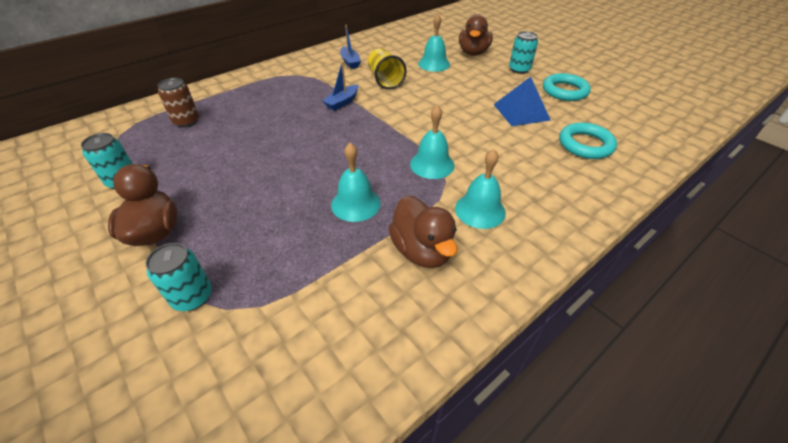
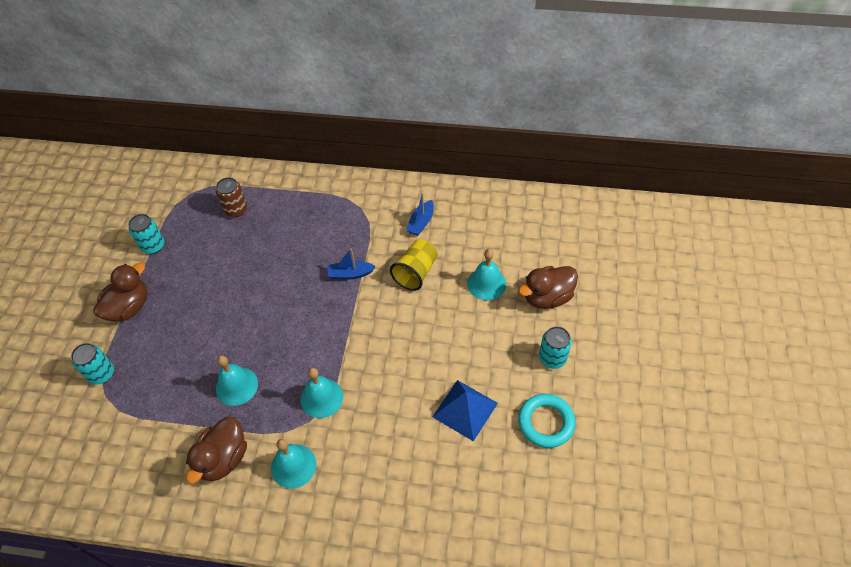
camera: 50 degrees right, 10 degrees up
(585, 145) = (455, 491): turquoise ring -> none

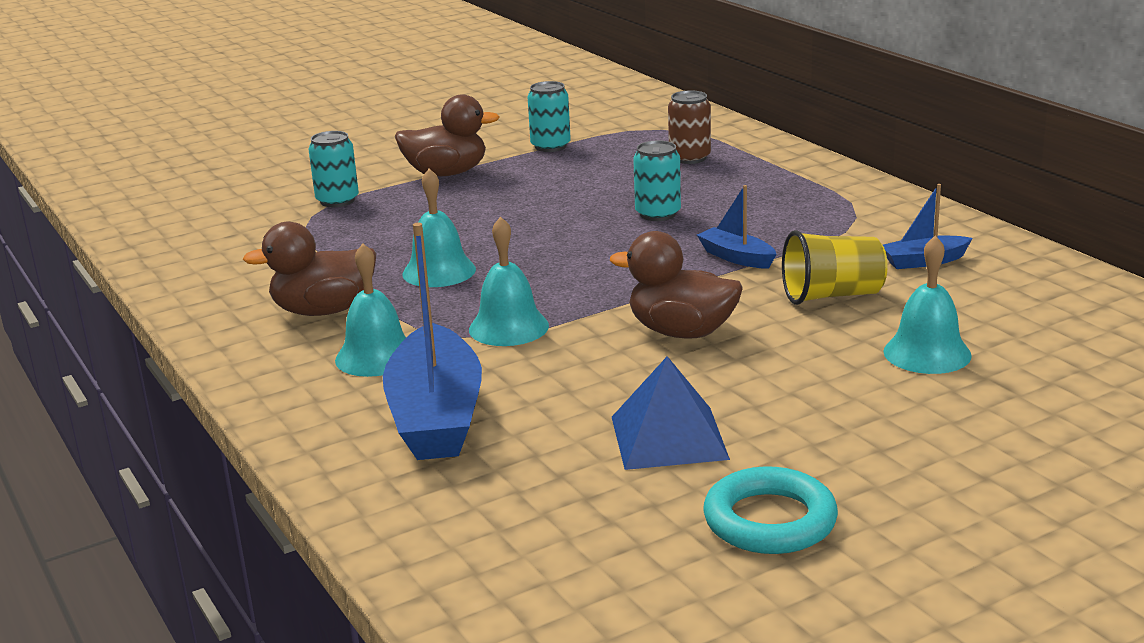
camera: 50 degrees right, 30 degrees down
(370, 477) = (436, 416): none -> blue boat
(547, 297) = (1012, 413): brown duck -> brown duck (681, 332)
(552, 358) = (905, 471): turquoise can -> turquoise can (658, 214)

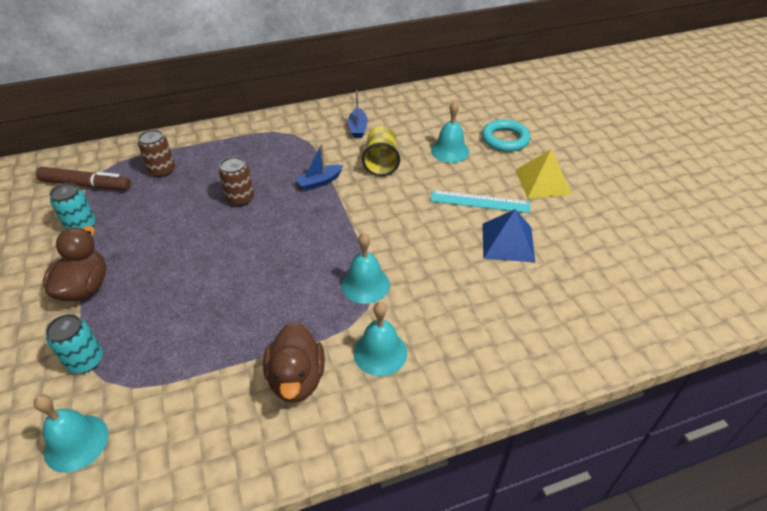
camera: 80 degrees left, 20 degrees up
(436, 416) = (465, 329): blue boat -> none
(439, 271) = (265, 309): turquoise bell -> turquoise bell (76, 442)
(631, 129) = (86, 185): none -> brown marker
(658, 214) = (240, 199): turquoise can -> brown can
(681, 332) = (400, 218): brown duck -> none
(770, 520) = (582, 225): turquoise ring -> turquoise ring (505, 139)
(777, 399) = (480, 201): none -> turquoise ruler
(897, 465) = (542, 182): none -> yellow pyramid

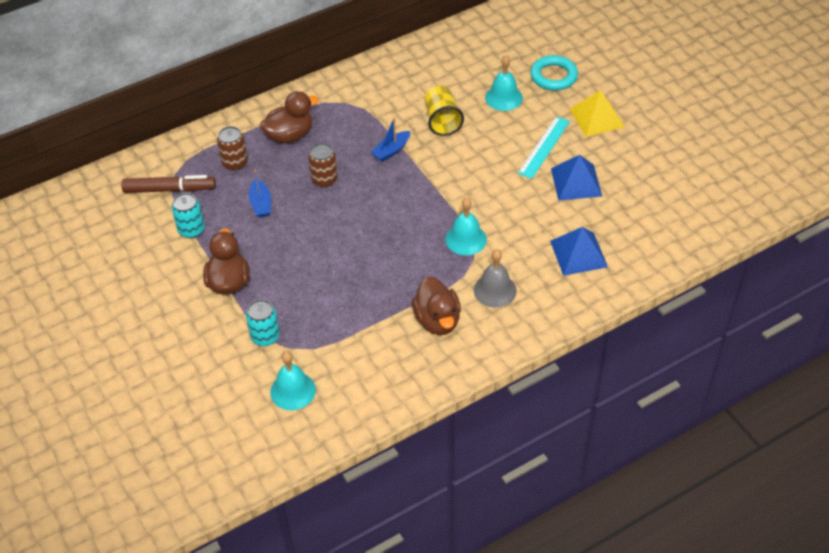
camera: 10 degrees left, 5 degrees up
(227, 154) = (290, 135): none -> brown duck
(358, 128) = (407, 86): blue boat -> blue boat (261, 204)
(380, 352) = (495, 290): turquoise bell -> grey bell
(480, 201) = (544, 147): turquoise ruler -> turquoise ruler turned 60 degrees counterclockwise
(494, 325) = (578, 254): none -> blue pyramid

